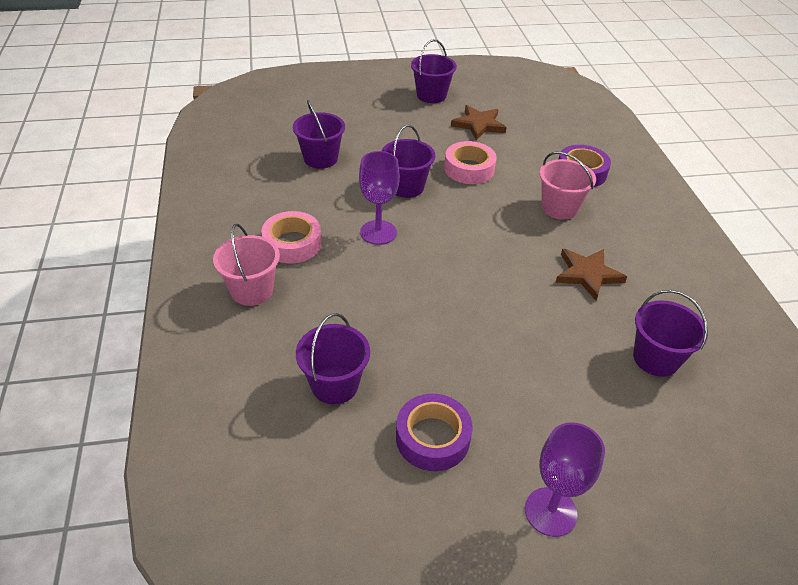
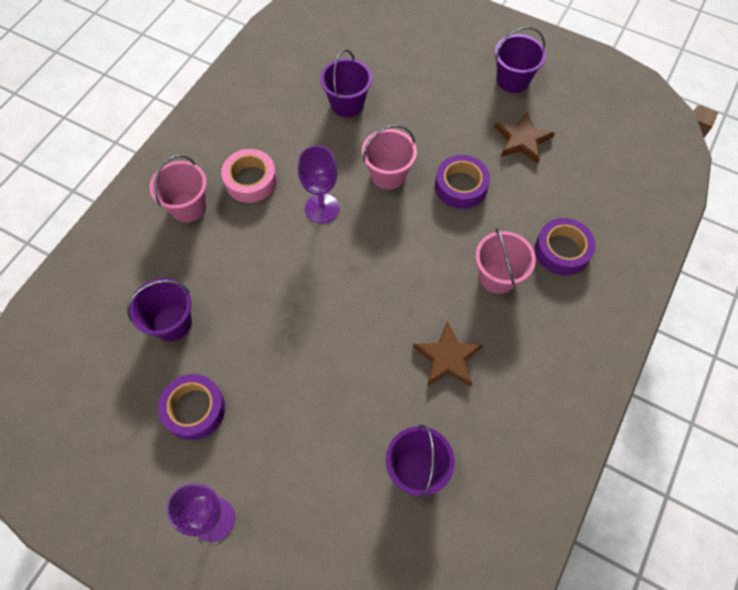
camera: 40 degrees right, 20 degrees up
(406, 187) = (388, 175): purple bucket -> pink bucket
(469, 169) = (461, 186): pink tape -> purple tape

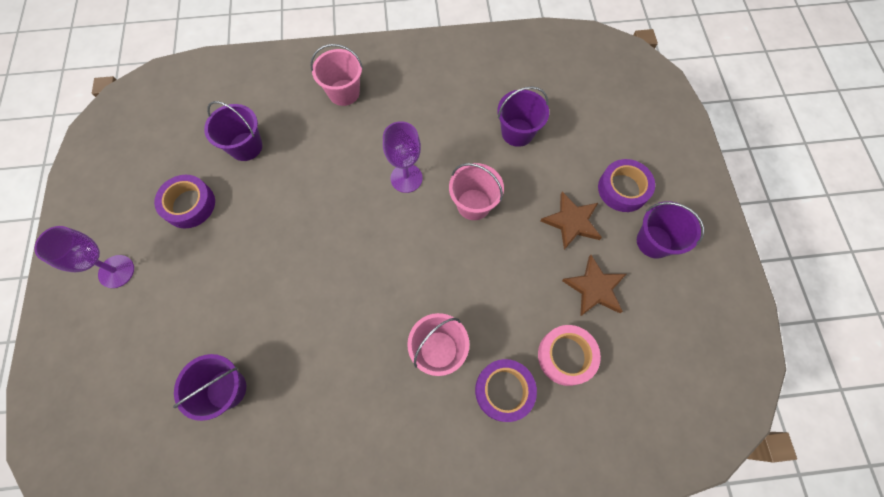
camera: 55 degrees right, 5 degrees up
(250, 180) = (395, 115): pink tape -> pink tape (566, 356)
(447, 357) = (336, 354): brown star -> brown star (572, 222)
(461, 186) = (506, 266): purple tape -> purple tape (623, 189)

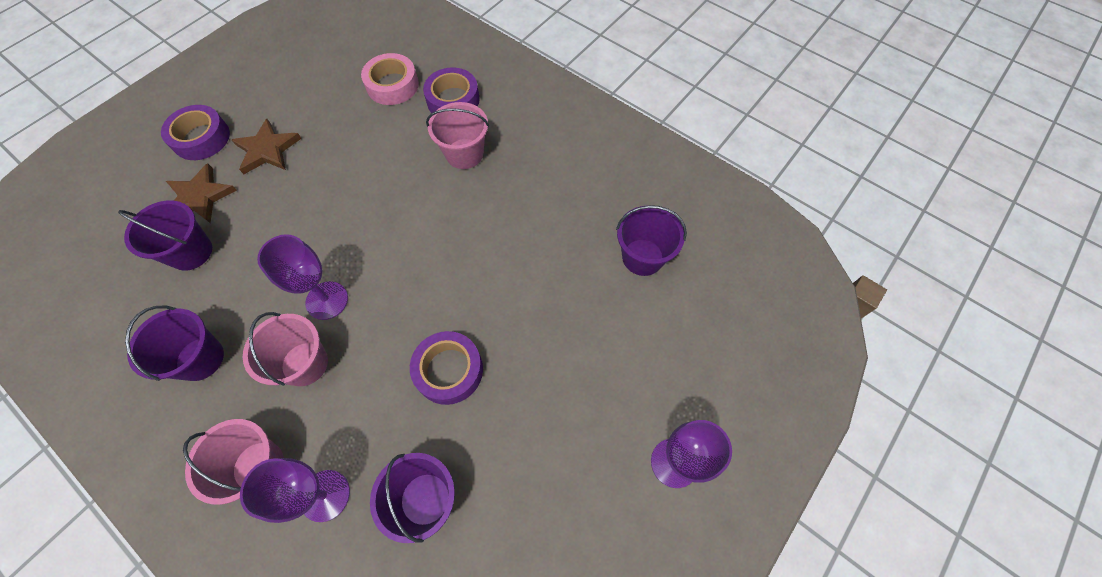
camera: 135 degrees left, 5 degrees down
(189, 205) = (545, 477): purple tape -> purple tape (449, 370)
(298, 109) = (325, 495): none -> purple goblet
(473, 204) = (310, 226): pink bucket -> pink bucket (305, 363)
(595, 288) = (320, 101): brown star -> brown star (200, 197)
(654, 241) = (243, 93): purple bucket -> purple bucket (200, 359)

